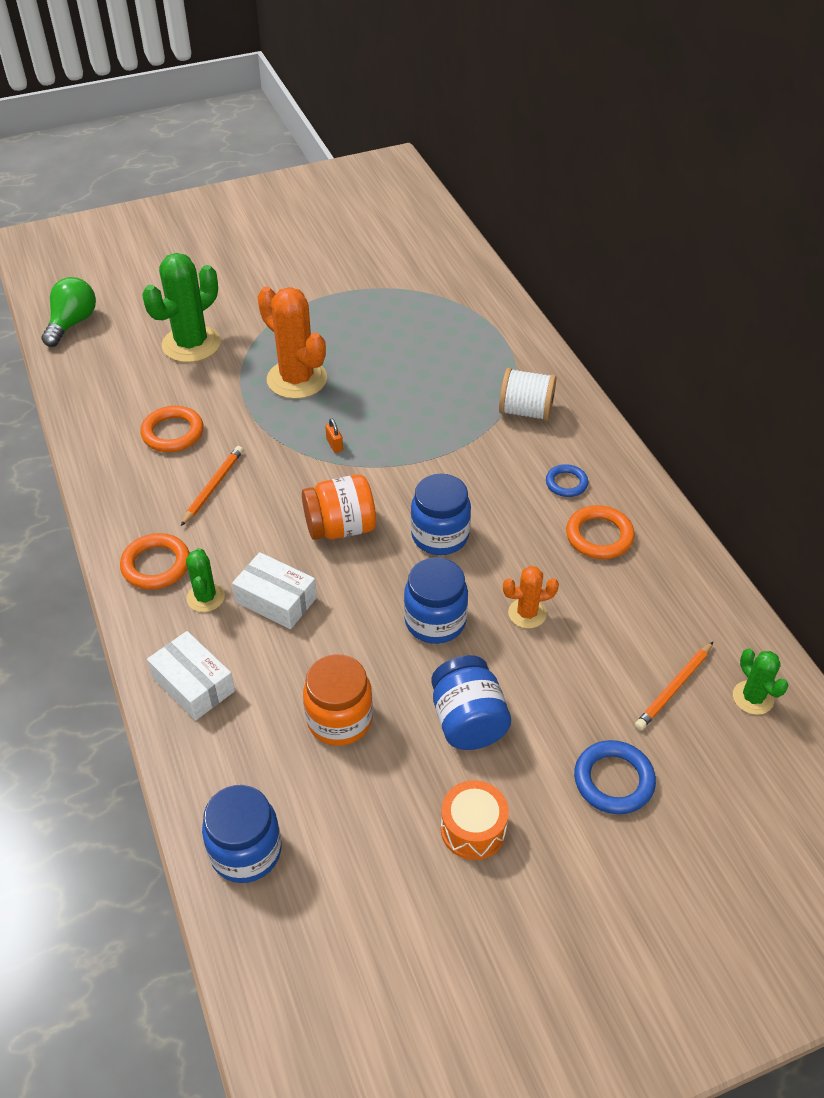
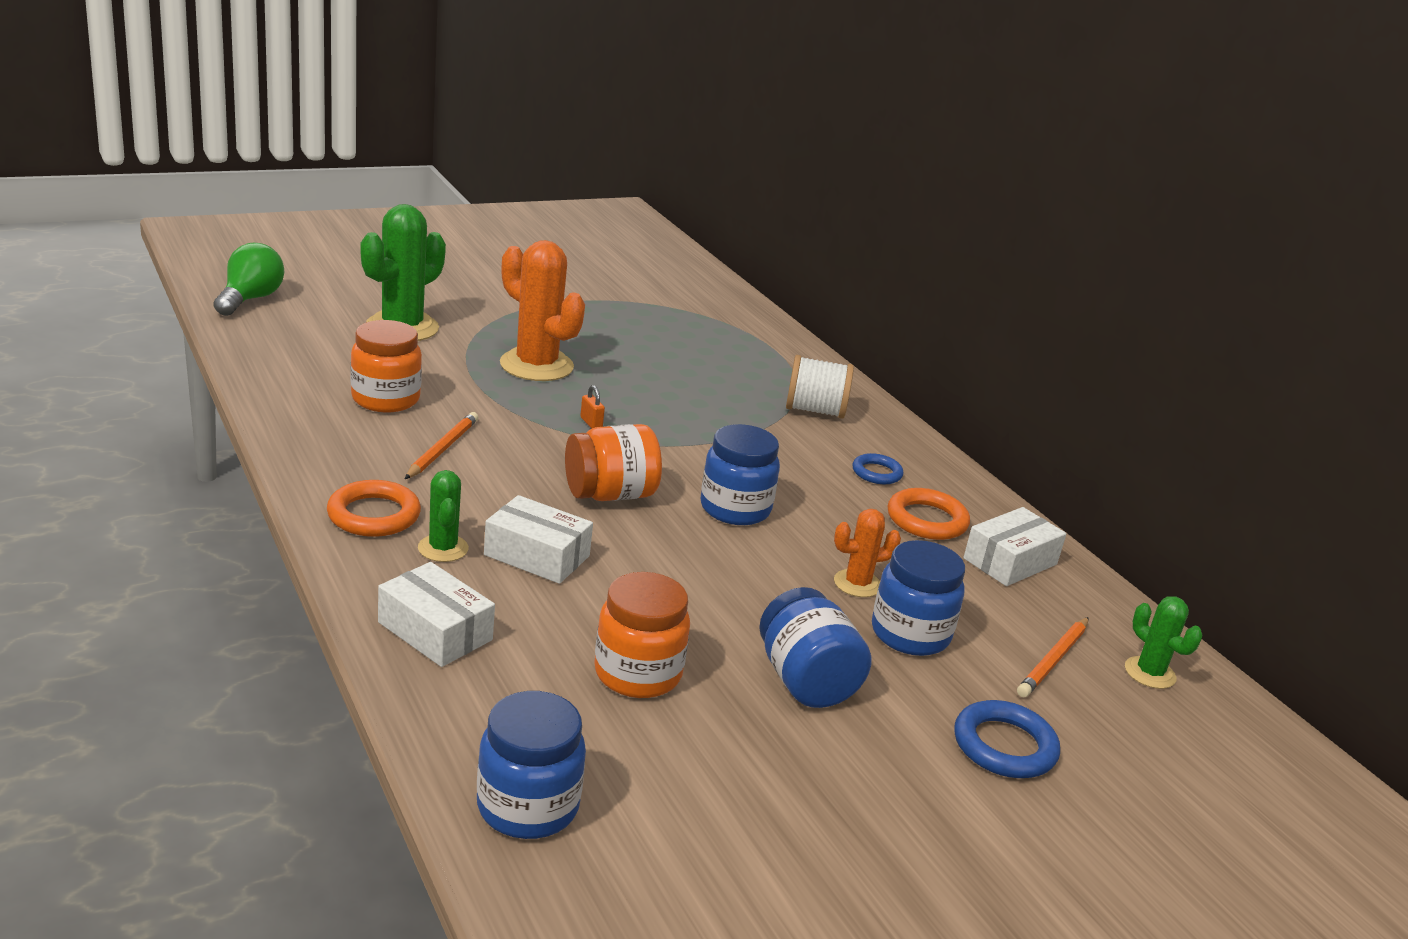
camera: 10 degrees left, 20 degrees down
(173, 433) = (385, 399): orange ring -> orange jar
(435, 621) = (744, 585): blue jar -> blue jar (910, 634)
(473, 829) = (836, 790): orange drum -> none
(661, 579) = (1010, 561): none -> white box

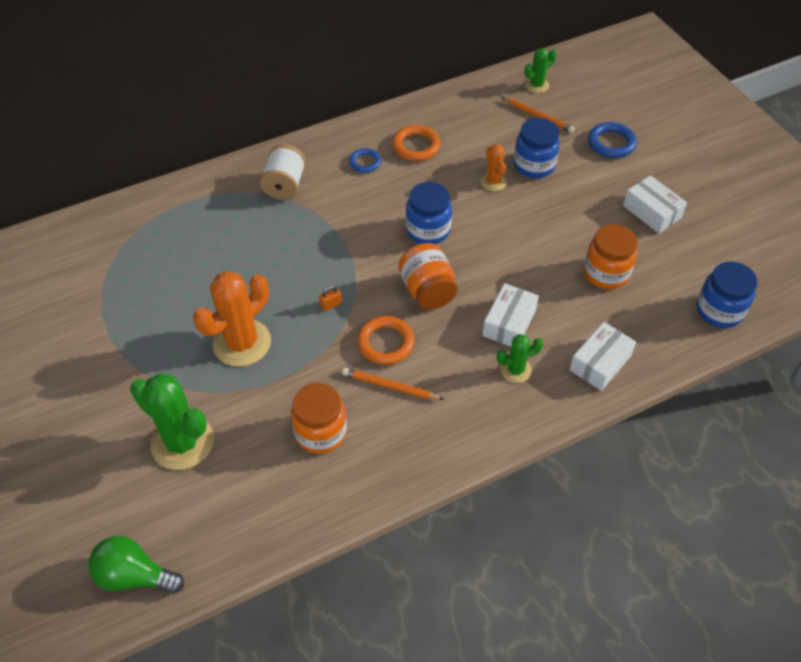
camera: 85 degrees left, 25 degrees up
(374, 515) = (488, 412): orange ring -> orange ring (385, 343)
(806, 682) = (588, 208): blue jar -> none
(1010, 561) = (451, 118): white box -> white box (652, 212)

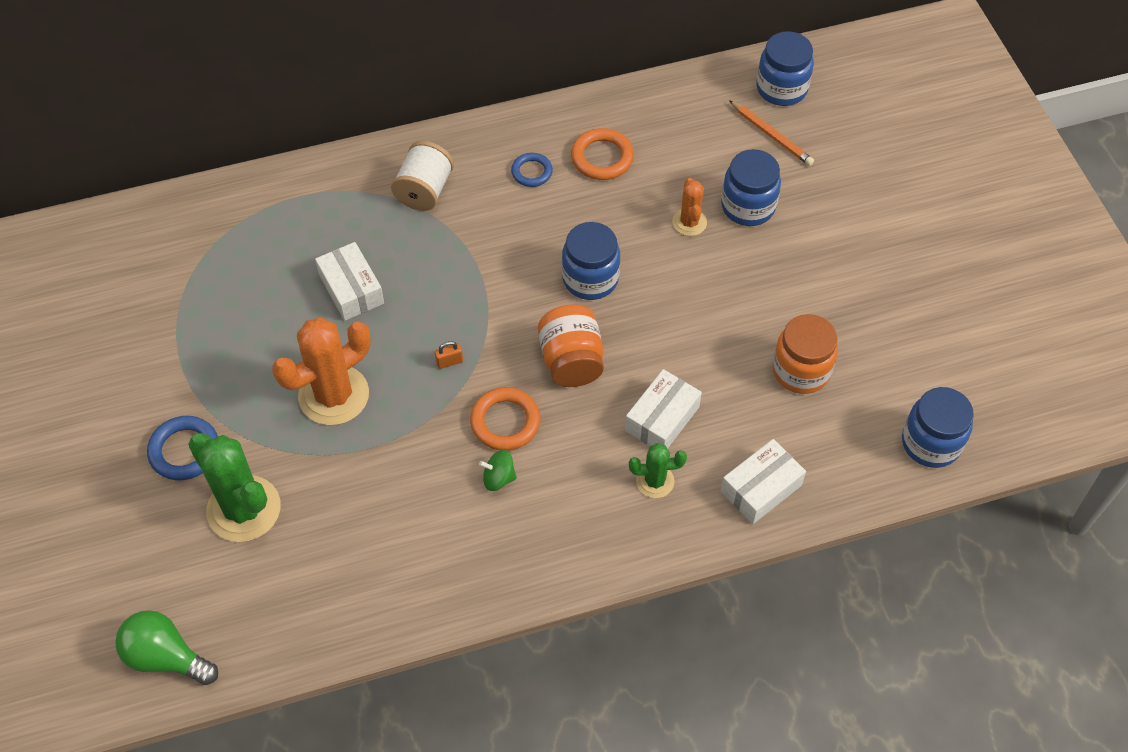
camera: 10 degrees right, 5 degrees up
(320, 432) = (405, 522): orange jar -> none
(390, 386) = (498, 478): orange pencil -> green spinning top
(536, 85) = (781, 88): green cactus -> blue jar
(611, 143) = (858, 188): blue ring -> blue ring (184, 451)
(652, 212) = (884, 294): white box -> white box (351, 289)

